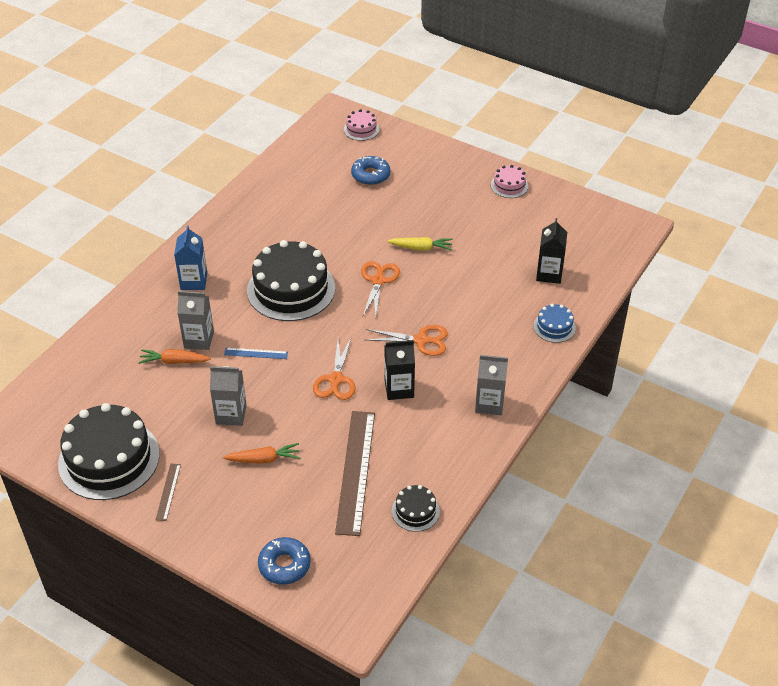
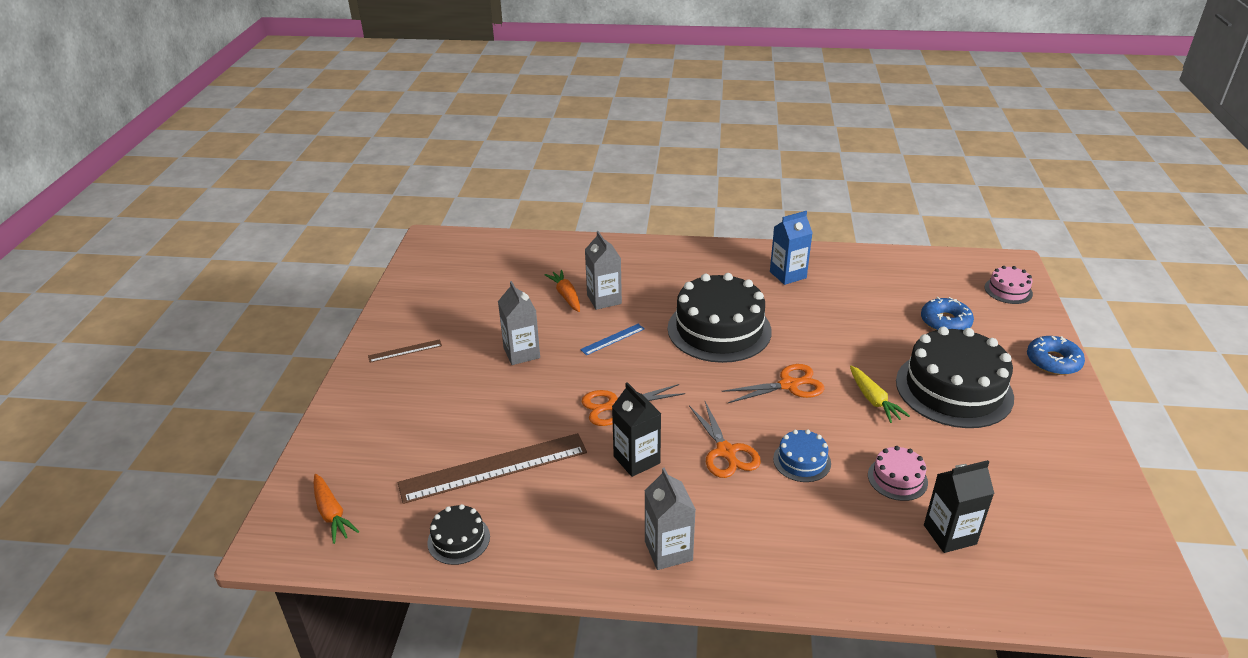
camera: 65 degrees right, 10 degrees down
(109, 459) = (427, 304): black cake -> black cake (954, 389)
(194, 281) = (676, 269): blue carton -> blue carton (788, 275)
(256, 353) = (612, 339): blue ruler -> blue ruler turned 75 degrees clockwise
(263, 459) = (475, 395): orange carrot -> orange carrot (332, 513)
(284, 565) = (342, 460): blue donut -> blue donut (1053, 361)
(509, 185) = (1068, 439): pink cake -> pink cake (897, 478)
(554, 327) = (856, 574): blue cake -> blue cake (802, 461)

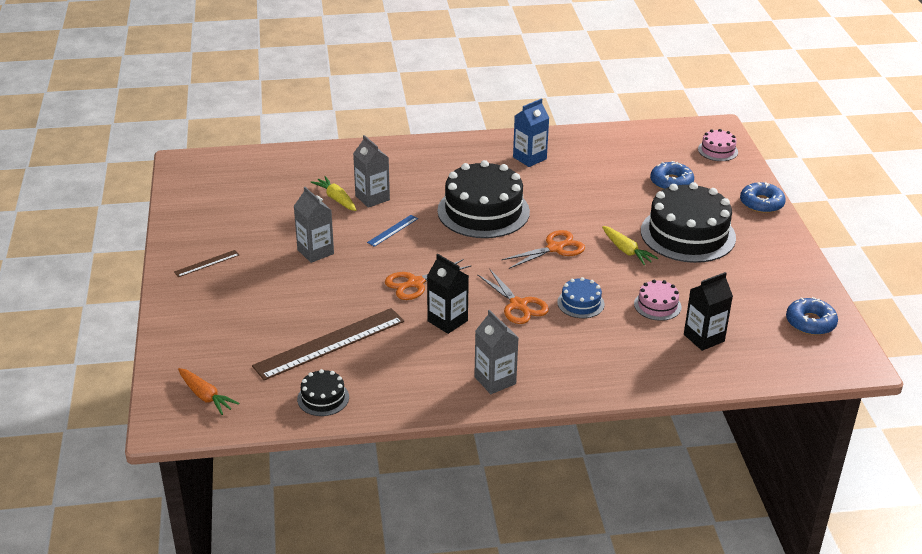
camera: 15 degrees left, 0 degrees up
(566, 296) = (336, 199): orange carrot -> yellow carrot
(1099, 535) = (810, 322): none -> blue donut

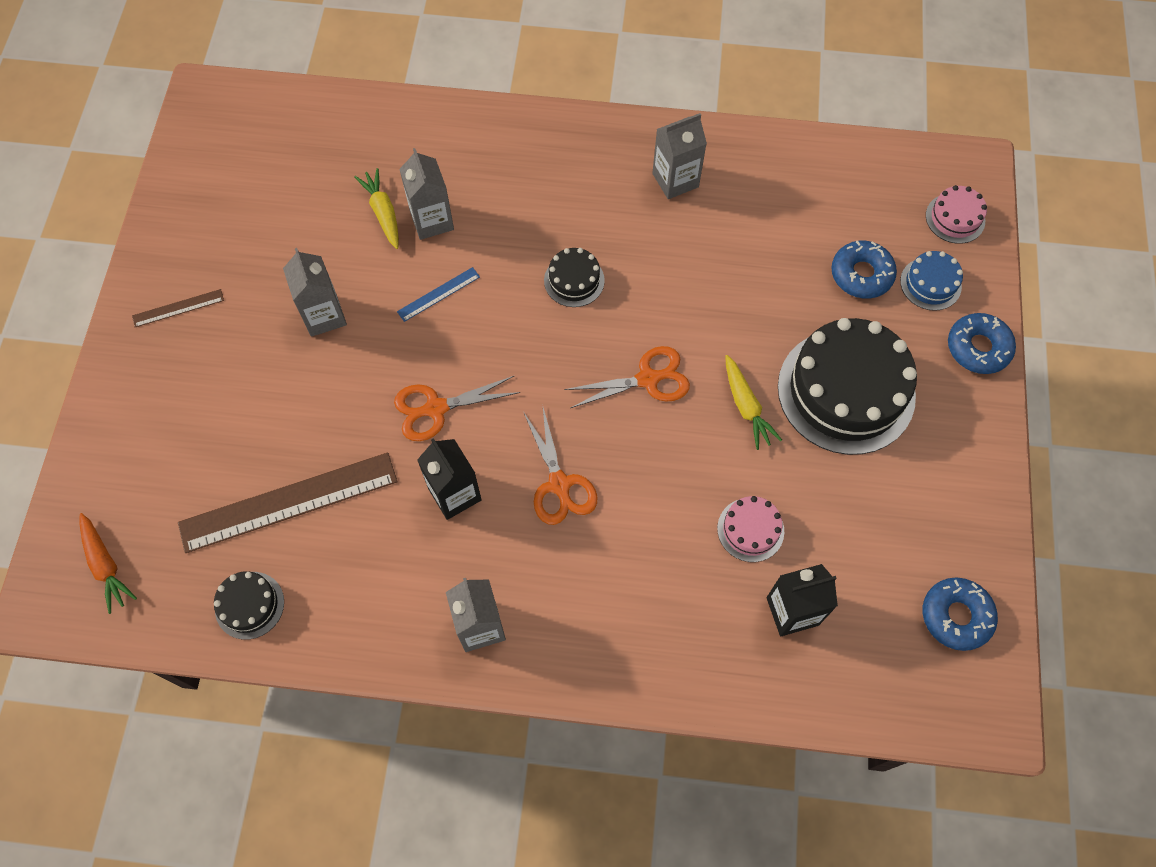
camera: 15 degrees right, 30 degrees up
(483, 211) = (574, 280): black cake -> black cake, size x0.46
(529, 158) = (675, 180): blue carton -> grey carton
(580, 303) = (645, 500): blue cake -> blue cake (930, 283)

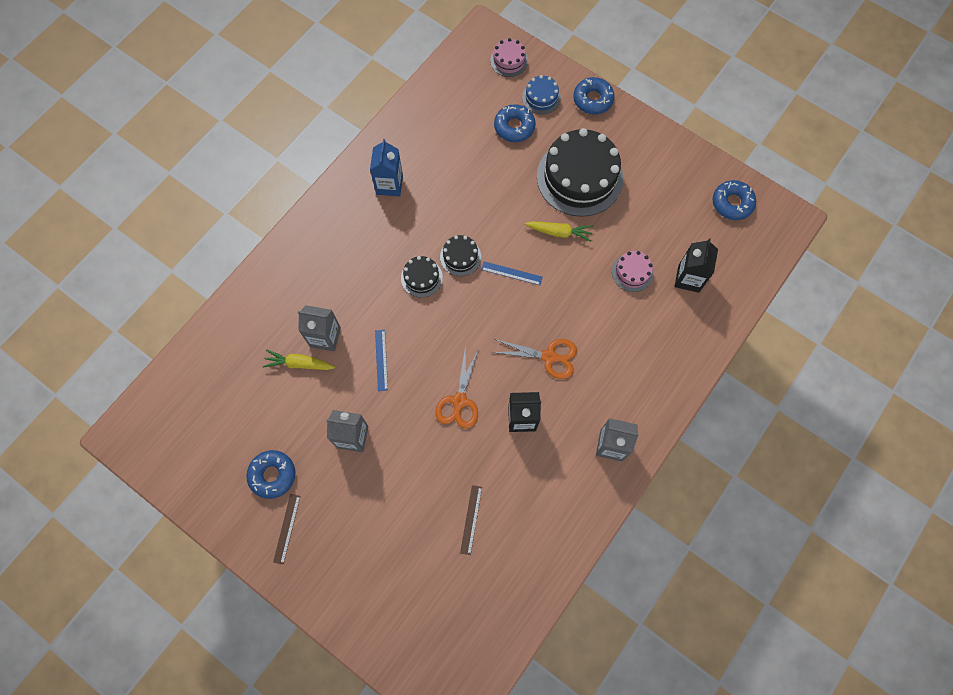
camera: 60 degrees left, 5 degrees up
(106, 565) = (449, 655): orange carrot -> none
(234, 259) = (272, 475): none -> blue donut
(249, 605) = (526, 574): black cake -> black cake (460, 257)
(288, 502) = (471, 519): brown ruler -> brown ruler, size x0.45
(648, 379) = (511, 273): orange scissors -> blue ruler
(675, 180) = (389, 185): grey carton -> blue carton

